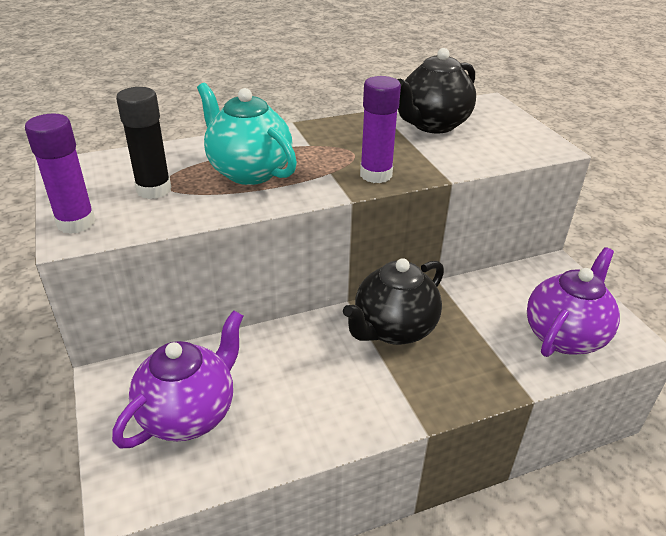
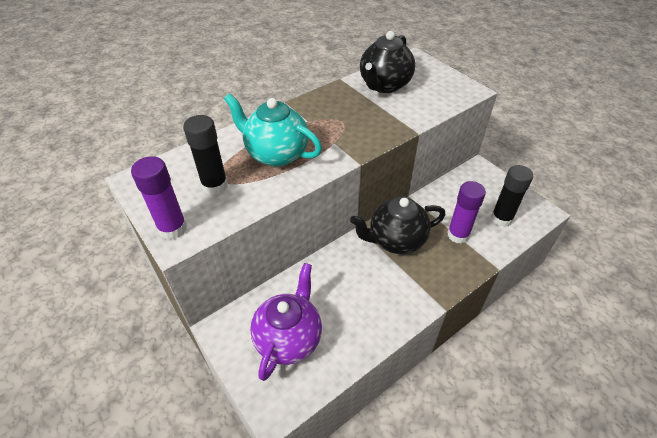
camera: 15 degrees left, 10 degrees up
(376, 175) = (366, 138): purple glue stick -> purple glue stick (458, 235)
(393, 329) = (396, 240): black teapot -> black teapot turned 45 degrees clockwise
(564, 335) = (501, 218): purple teapot -> black glue stick

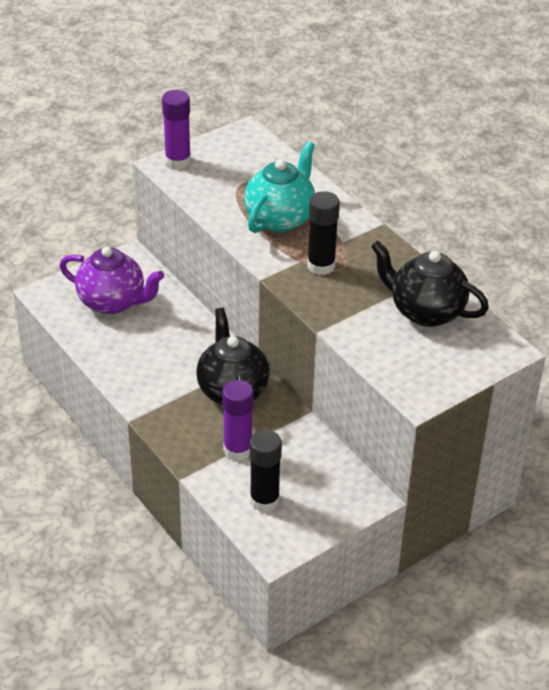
camera: 90 degrees right, 5 degrees down
(215, 185) = (233, 180): black glue stick -> black glue stick (321, 266)

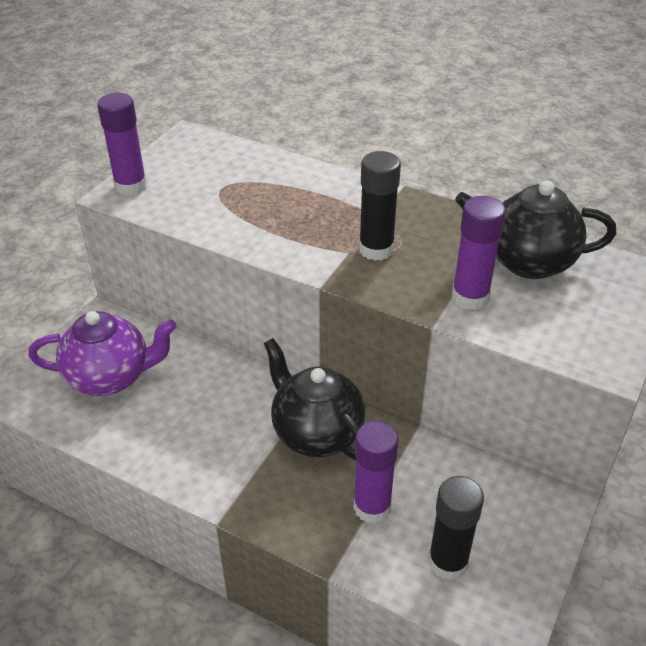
camera: 25 degrees left, 0 degrees up
(280, 218) = (291, 212): turquoise teapot -> none
(360, 321) = (470, 297): none -> purple glue stick

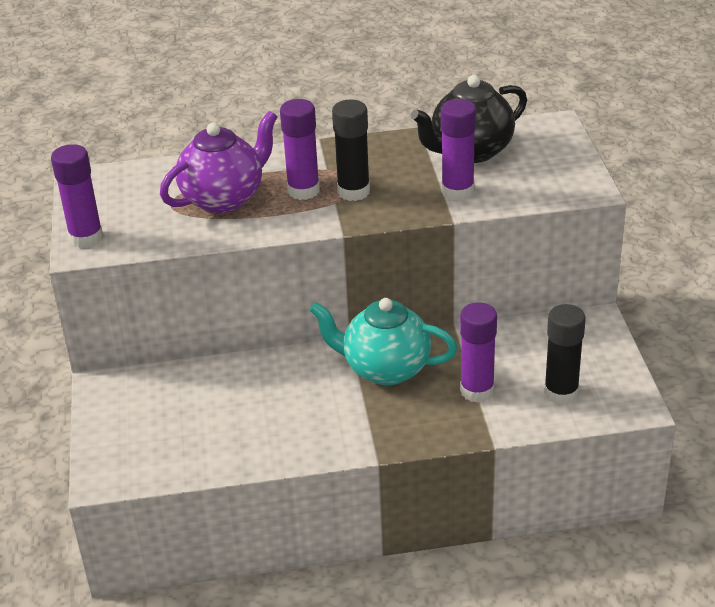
camera: 35 degrees left, 5 degrees down
(110, 377) = (168, 422): purple teapot -> purple teapot (224, 198)
(316, 433) = (385, 369): black teapot -> turquoise teapot
(335, 227) = (303, 190): none -> purple glue stick

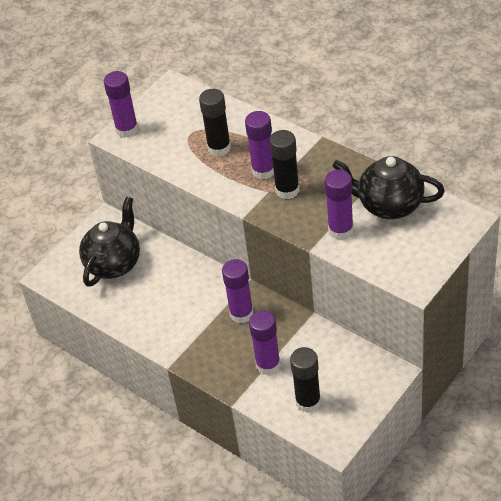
camera: 50 degrees right, 10 degrees up
(173, 416) = (114, 264): none -> black teapot
(224, 198) = (219, 148): purple teapot -> black glue stick
(385, 369) = (241, 314): turquoise teapot -> purple glue stick

